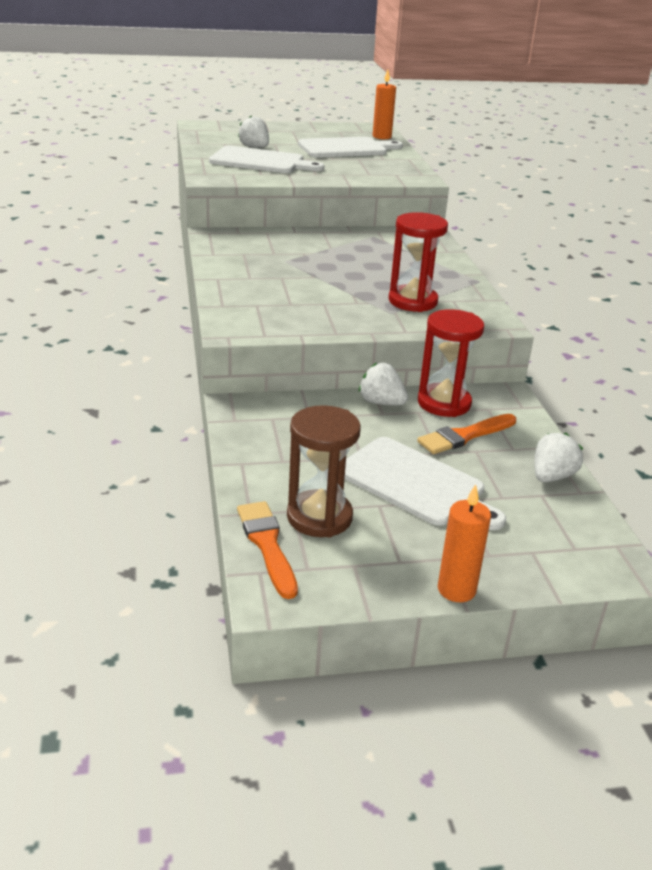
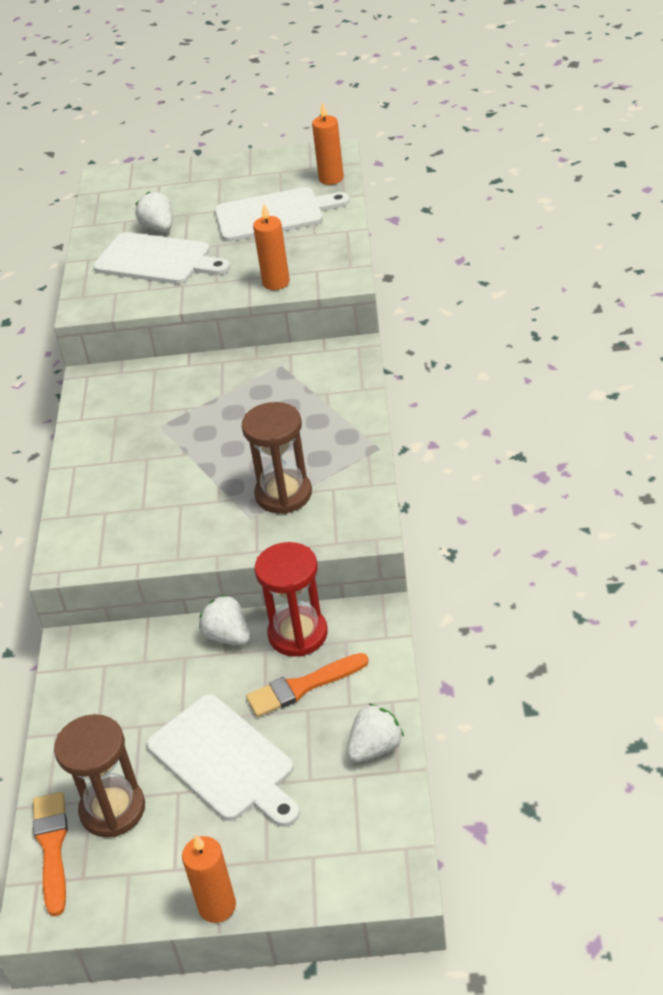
camera: 15 degrees right, 10 degrees up
(366, 177) = (276, 283): none -> orange candle
(412, 301) = (283, 494): red hourglass -> brown hourglass

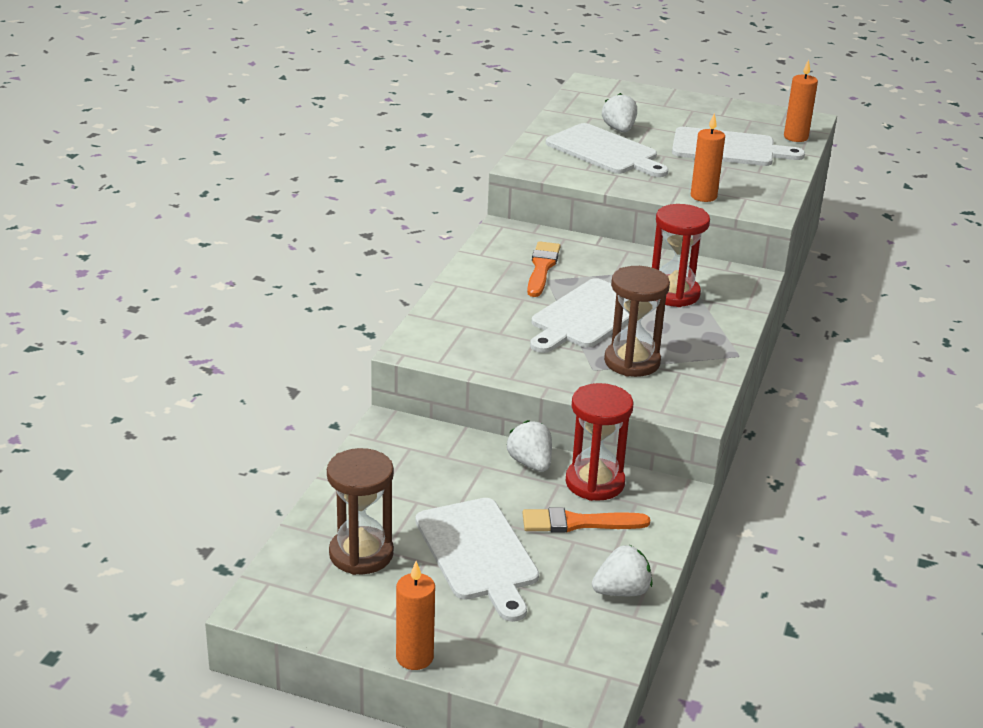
camera: 15 degrees right, 10 degrees down
(52, 847) = (295, 563): orange brush -> orange brush (542, 268)
(218, 456) = (587, 316): none -> white cutting board
(287, 398) = (673, 294): none -> red hourglass

